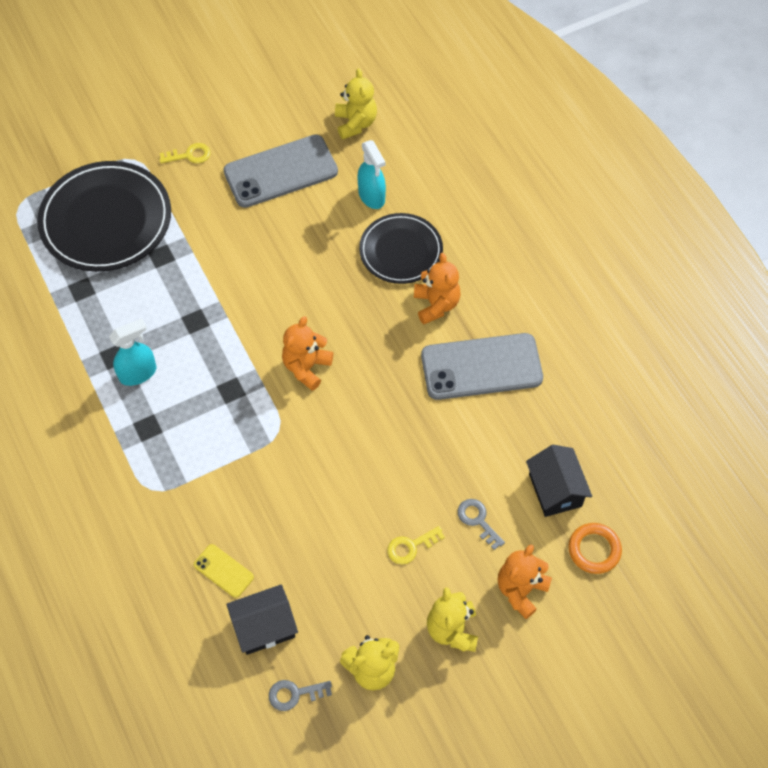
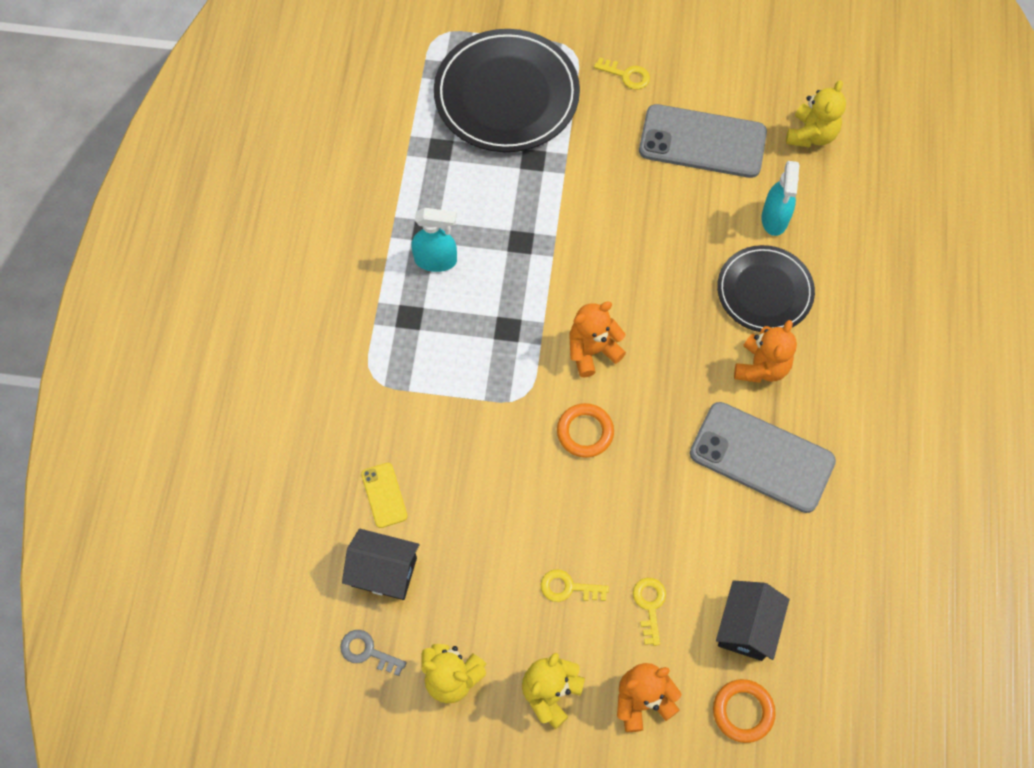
camera: 35 degrees right, 5 degrees up
(343, 428) = (585, 432): none -> orange ring
(478, 520) = (649, 605): grey key -> yellow key

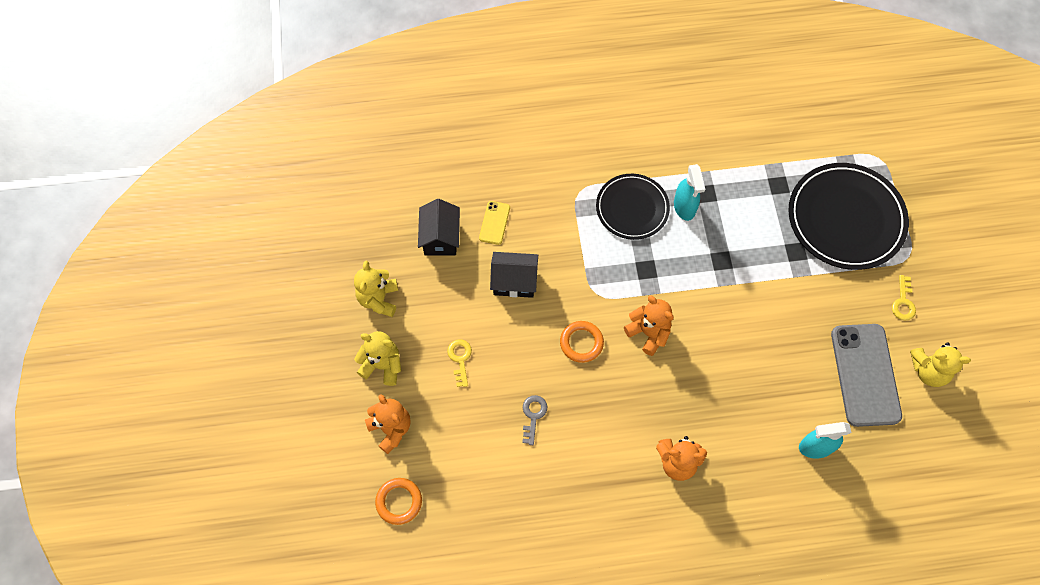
camera: 75 degrees right, 0 degrees up
(367, 651) = (384, 243): grey key -> grey key (533, 416)
(384, 495) = (494, 223): yellow phone -> yellow phone turned 45 degrees counterclockwise
(649, 605) = (461, 418): yellow key -> none
(747, 627) = (462, 492): black house -> black house (514, 281)
(762, 457) = (600, 477): grey phone -> none
(764, 291) = (745, 452): black plate -> black plate (632, 208)
(811, 134) = (910, 462): yellow teddy bear -> yellow teddy bear (928, 371)

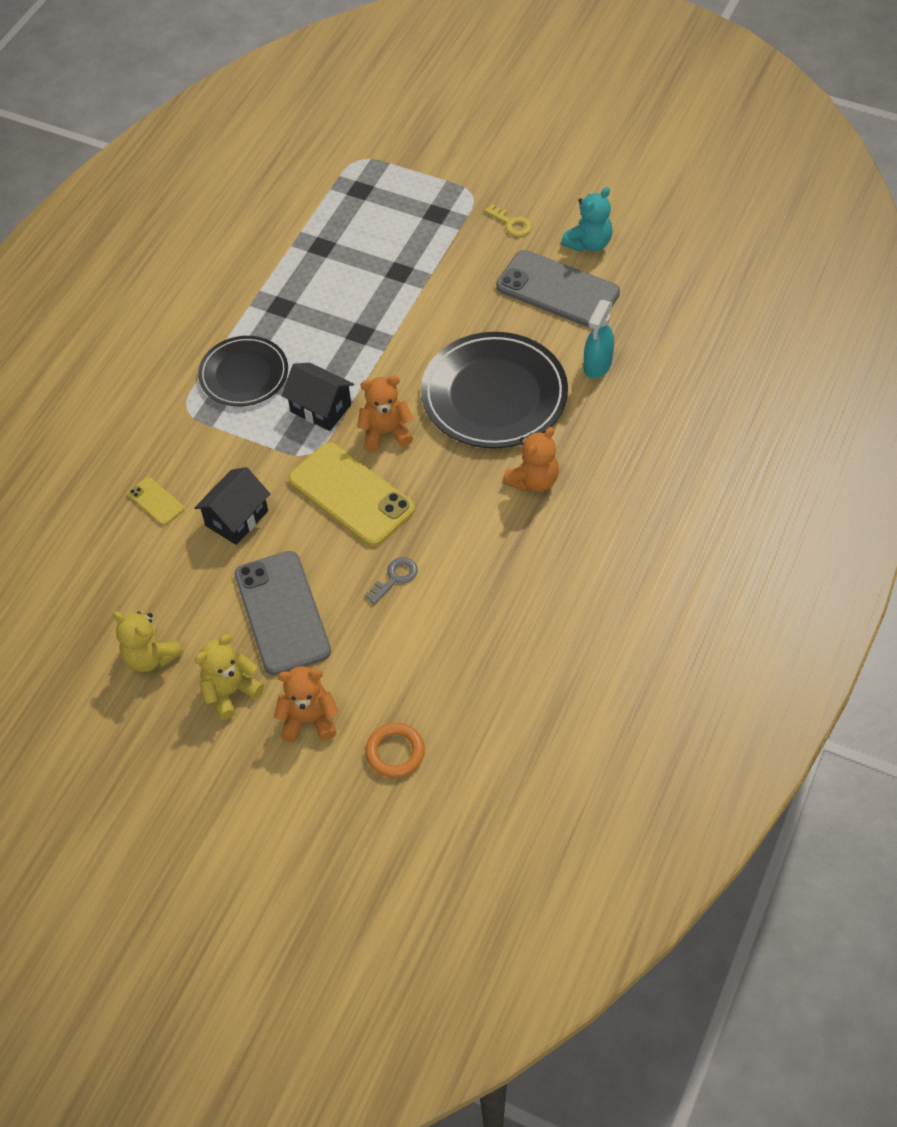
camera: 55 degrees left, 10 degrees down
(440, 237) = (129, 560): black house -> black house (320, 408)
(460, 359) = (282, 613): yellow key -> grey phone
(533, 416) = (395, 578): grey key -> grey key turned 90 degrees clockwise
(581, 343) = (351, 494): orange ring -> yellow phone
(684, 207) = (280, 331): turquoise spray bottle -> none
(845, 218) = (398, 217): black plate -> black plate (494, 395)
(928, 371) = (588, 243): yellow teddy bear -> turquoise teddy bear

